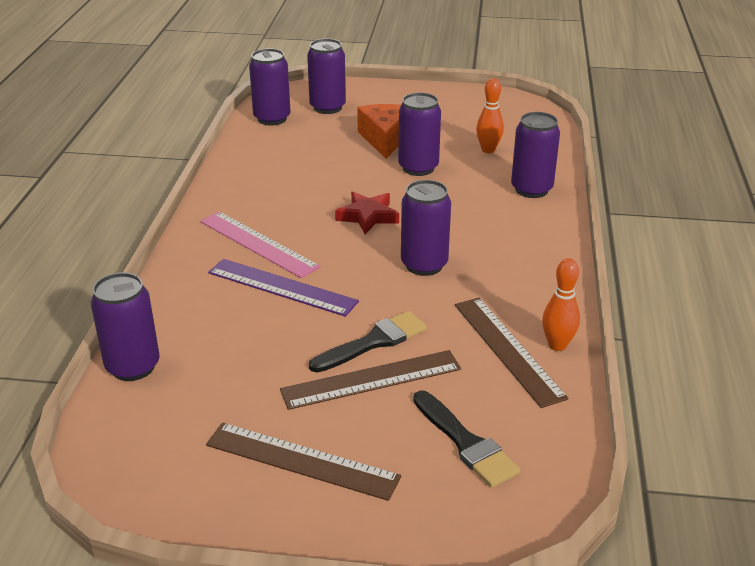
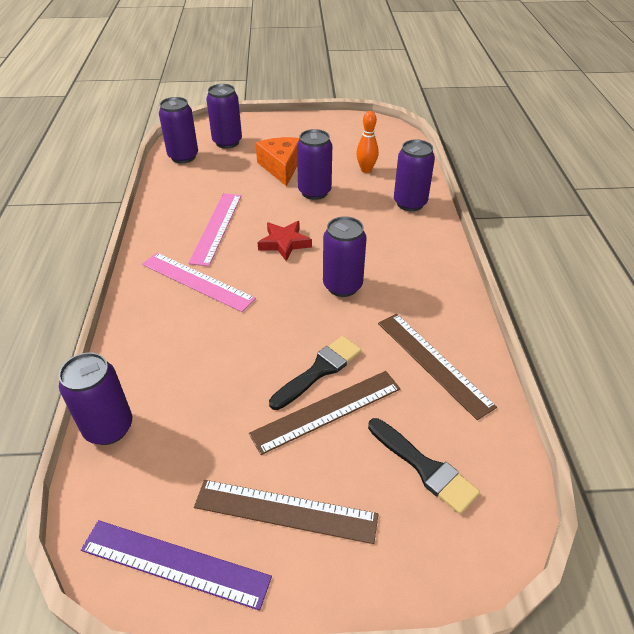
camera: 10 degrees left, 10 degrees up
(282, 287) = (227, 323): purple ruler -> purple ruler (175, 563)
(293, 194) = (216, 228): none -> pink ruler
(557, 345) = (472, 353): orange bowling pin -> none

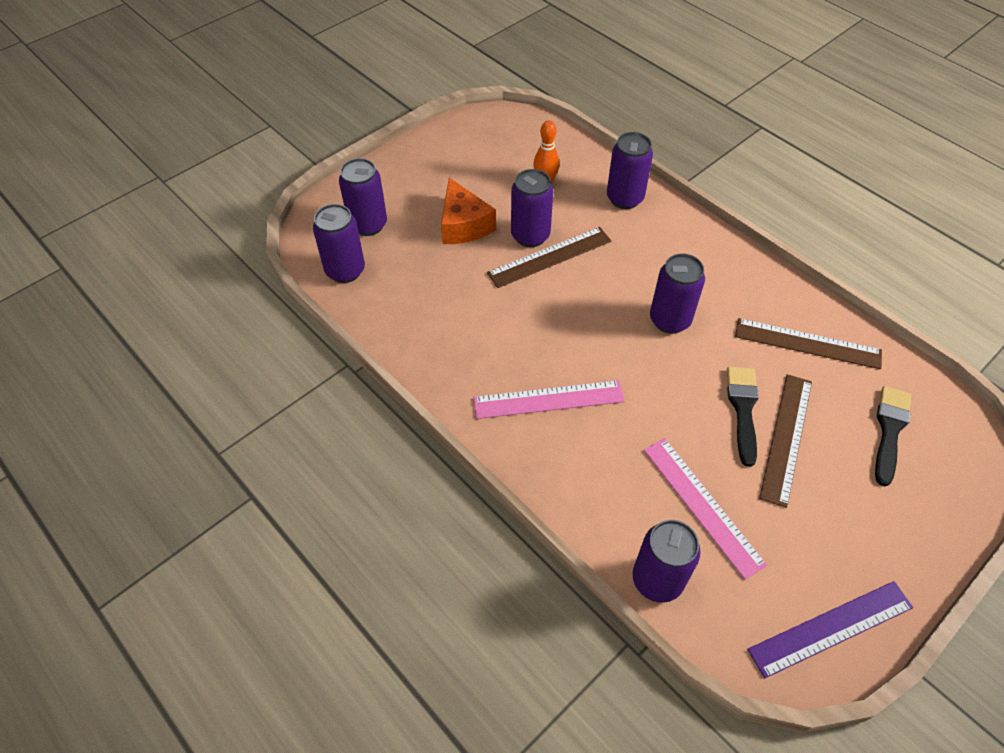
camera: 40 degrees left, 10 degrees up
(216, 228) = (491, 333): pink ruler -> pink ruler (702, 505)
(281, 167) = (463, 225): orange cheese -> orange cheese turned 150 degrees counterclockwise
(284, 243) = (572, 309): red star -> none
(285, 511) = (849, 533): brown ruler -> brown ruler (550, 257)
(424, 467) = (889, 430): black brush -> black brush turned 75 degrees counterclockwise

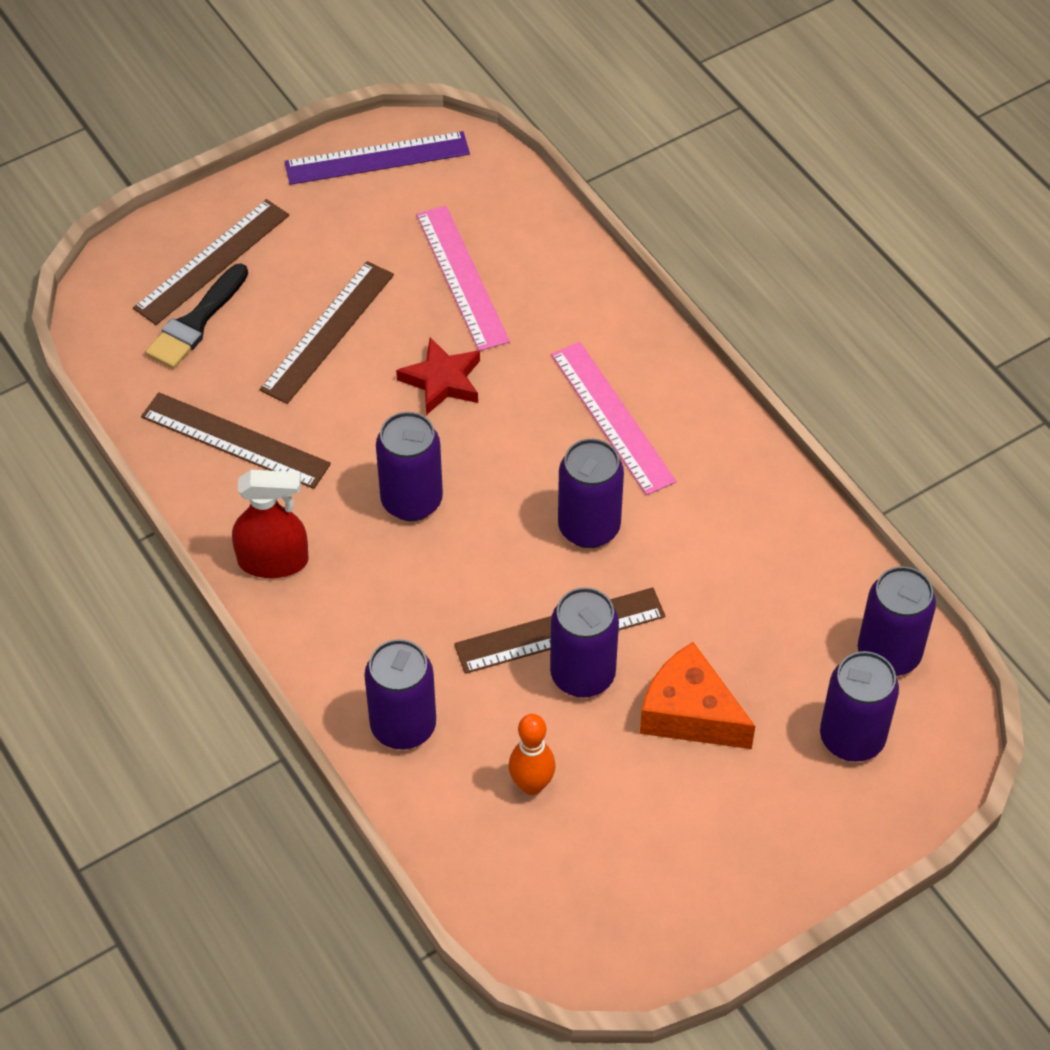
camera: 170 degrees left, 0 degrees up
(463, 225) = (690, 713): orange cheese -> orange cheese turned 45 degrees counterclockwise
(548, 400) = (612, 417): pink ruler -> pink ruler turned 60 degrees clockwise
(657, 580) = (539, 219): purple can -> purple can (589, 528)
(683, 410) = (442, 381): none -> red star
(740, 272) = (273, 561): none -> red spray bottle
(743, 409) = (365, 371): black brush -> none
(910, 487) = (212, 261): none -> brown ruler

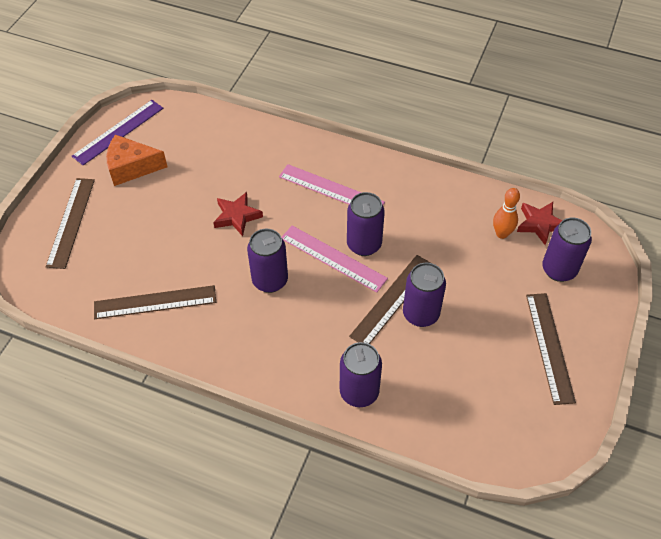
camera: 35 degrees left, 0 degrees up
(196, 322) = (86, 256): black brush -> none
(273, 561) = (225, 350): red spray bottle -> none
(328, 332) = (160, 224): brown ruler -> brown ruler (550, 347)
(462, 277) = (206, 164): pink ruler -> pink ruler (333, 258)
(531, 785) = (443, 381): orange bowling pin -> orange bowling pin (501, 234)
(690, 713) = (483, 302): orange cheese -> orange cheese (131, 167)
(888, 654) = (540, 224): purple can -> red star

